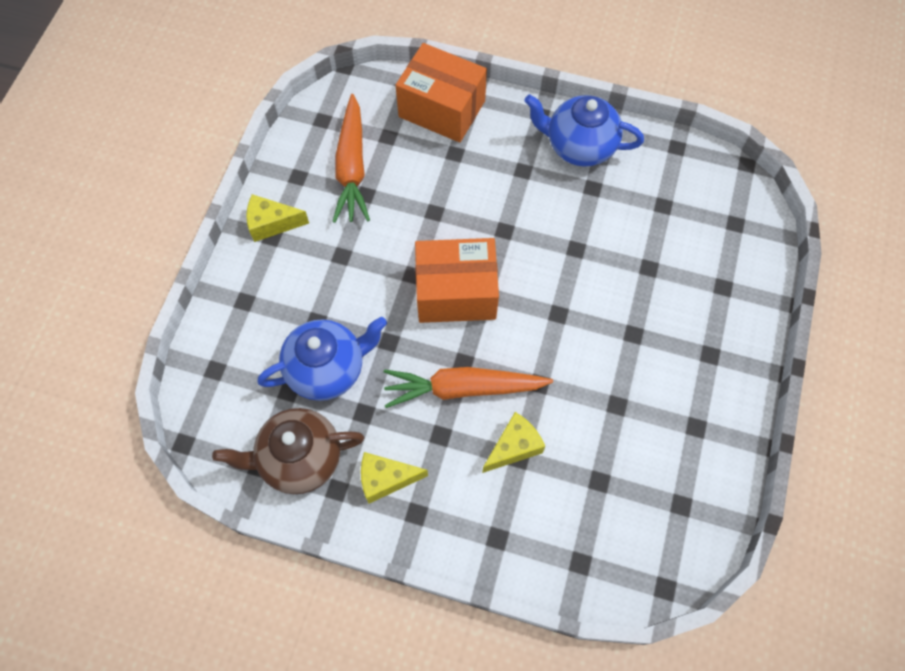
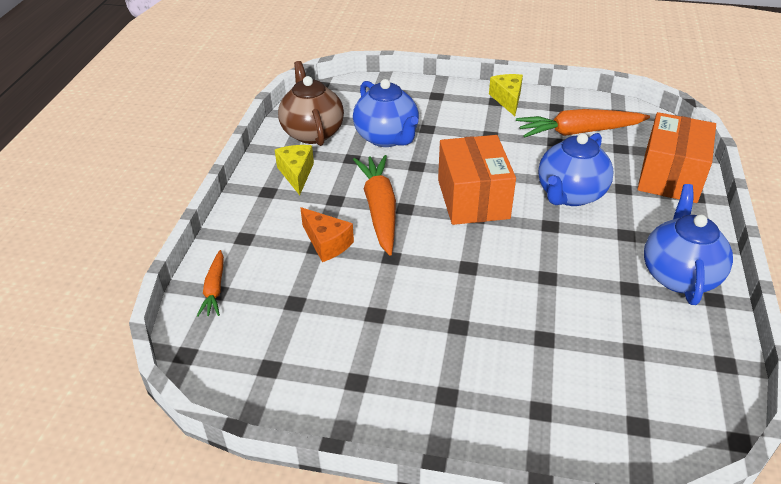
camera: 85 degrees right, 25 degrees down
(459, 202) = (570, 195): none -> blue teapot
(514, 447) = (327, 243): yellow cheese -> orange cheese
(576, 566) = (214, 289): none -> orange carrot

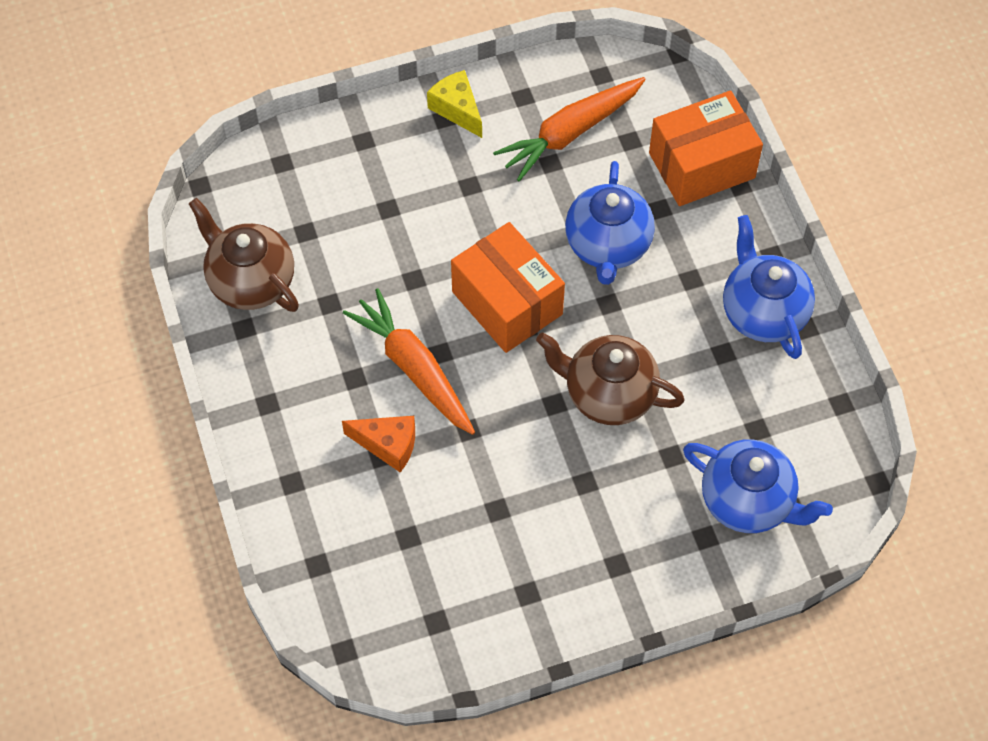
camera: 30 degrees left, 20 degrees up
(214, 289) = (312, 563): orange carrot -> none
(296, 174) = (281, 360): yellow cheese -> none
(387, 138) = (349, 248): blue teapot -> blue teapot (748, 501)
(515, 277) = (608, 394): none -> brown teapot
(670, 176) = (701, 165): orange box -> orange box turned 75 degrees clockwise

